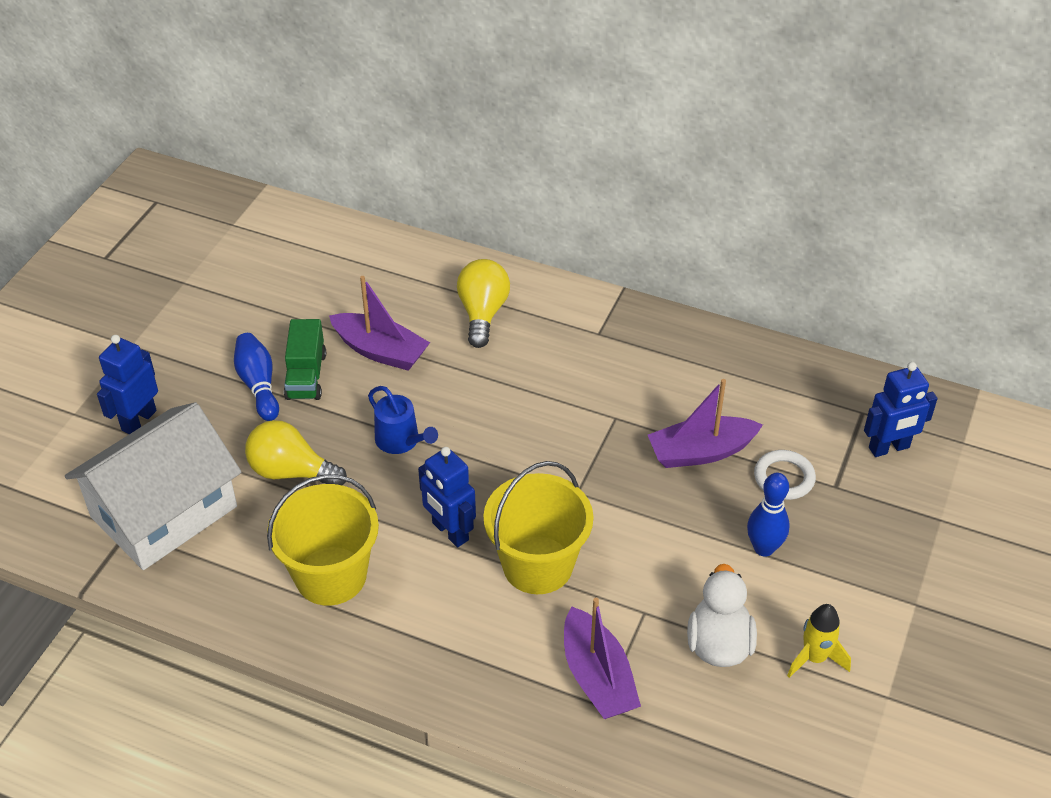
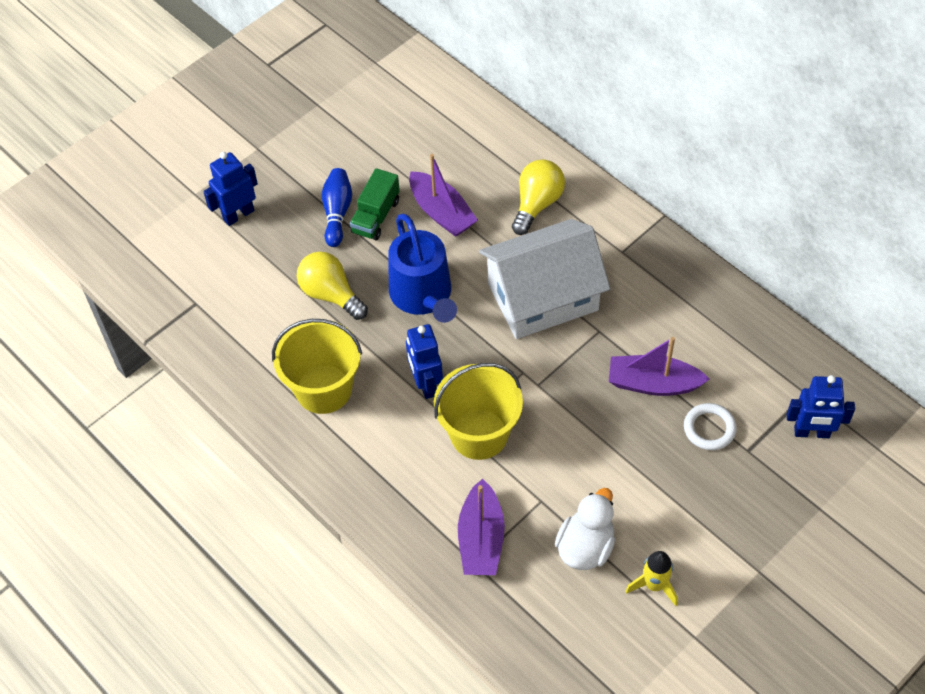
camera: 25 degrees right, 10 degrees up
(164, 512) = (227, 296): white house -> white house (542, 297)
(400, 441) = (423, 295): blue watering can -> blue watering can, size x1.74
(764, 548) = (661, 482): blue bowling pin -> none

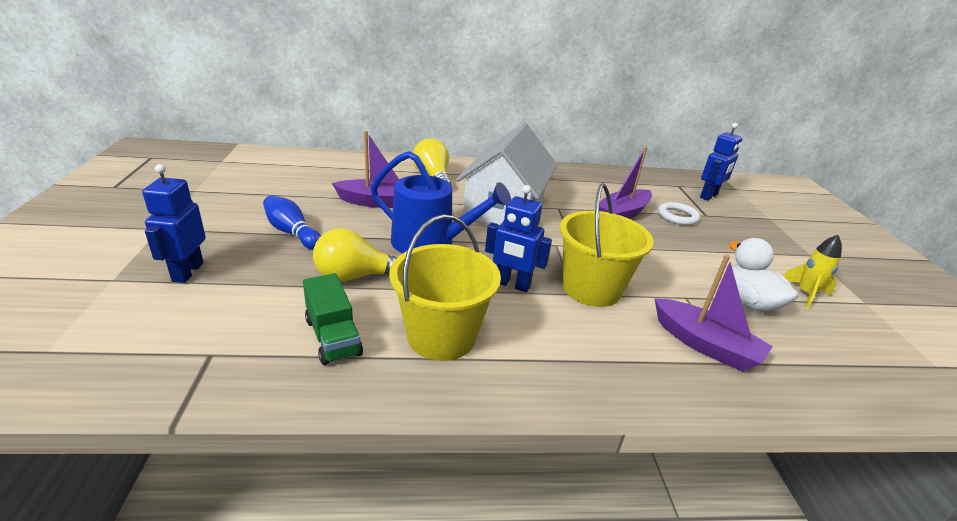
camera: 55 degrees left, 25 degrees down
(376, 216) = (329, 222): green truck -> green truck (333, 337)

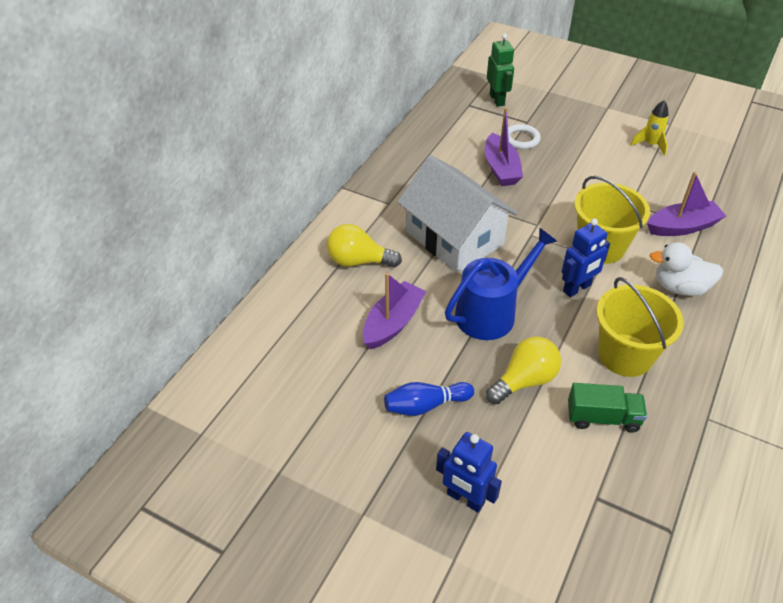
camera: 55 degrees left, 15 degrees up
(355, 276) = (524, 380): yellow light bulb -> yellow light bulb turned 150 degrees counterclockwise
(709, 196) = (497, 100): blue robot -> green robot
(749, 302) = (648, 177): white duck -> white duck (680, 287)

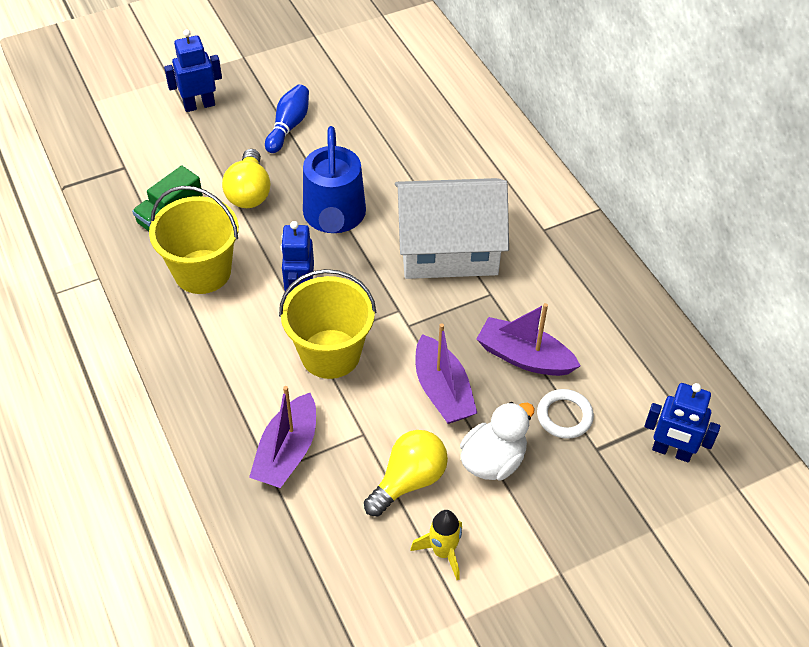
camera: 125 degrees right, 5 degrees up
(358, 261) = (478, 167): yellow light bulb -> yellow light bulb (409, 481)
(393, 323) = (385, 151): purple boat -> purple boat (442, 391)
(497, 100) = (671, 451): green robot -> blue robot
(680, 287) = (222, 374): white duck -> white duck (493, 460)

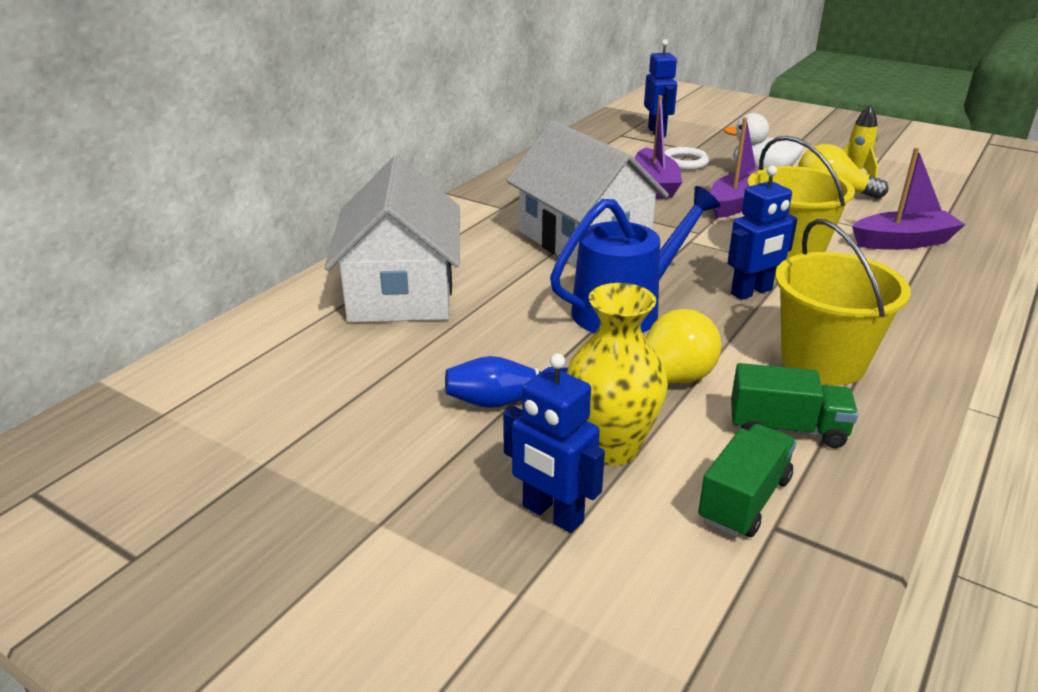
camera: 120 degrees left, 20 degrees down
(146, 167) = (744, 500): none -> green truck
(220, 143) = (611, 448): none -> yellow vase
(442, 127) = (401, 291): none -> white house

